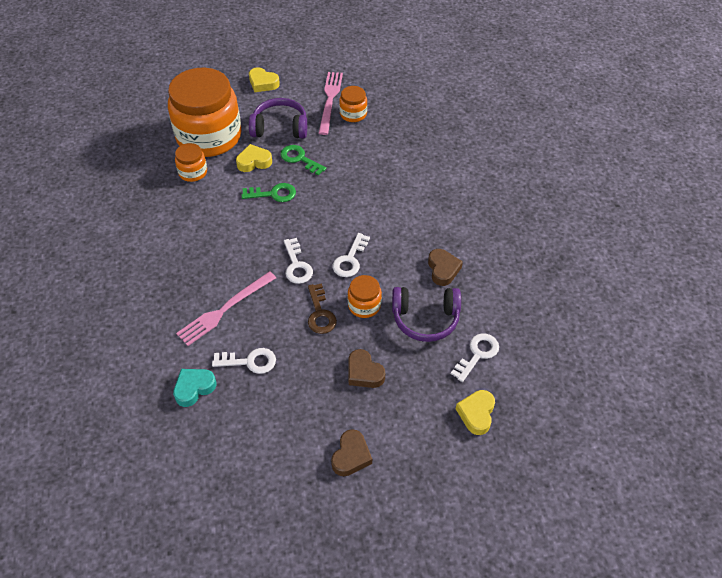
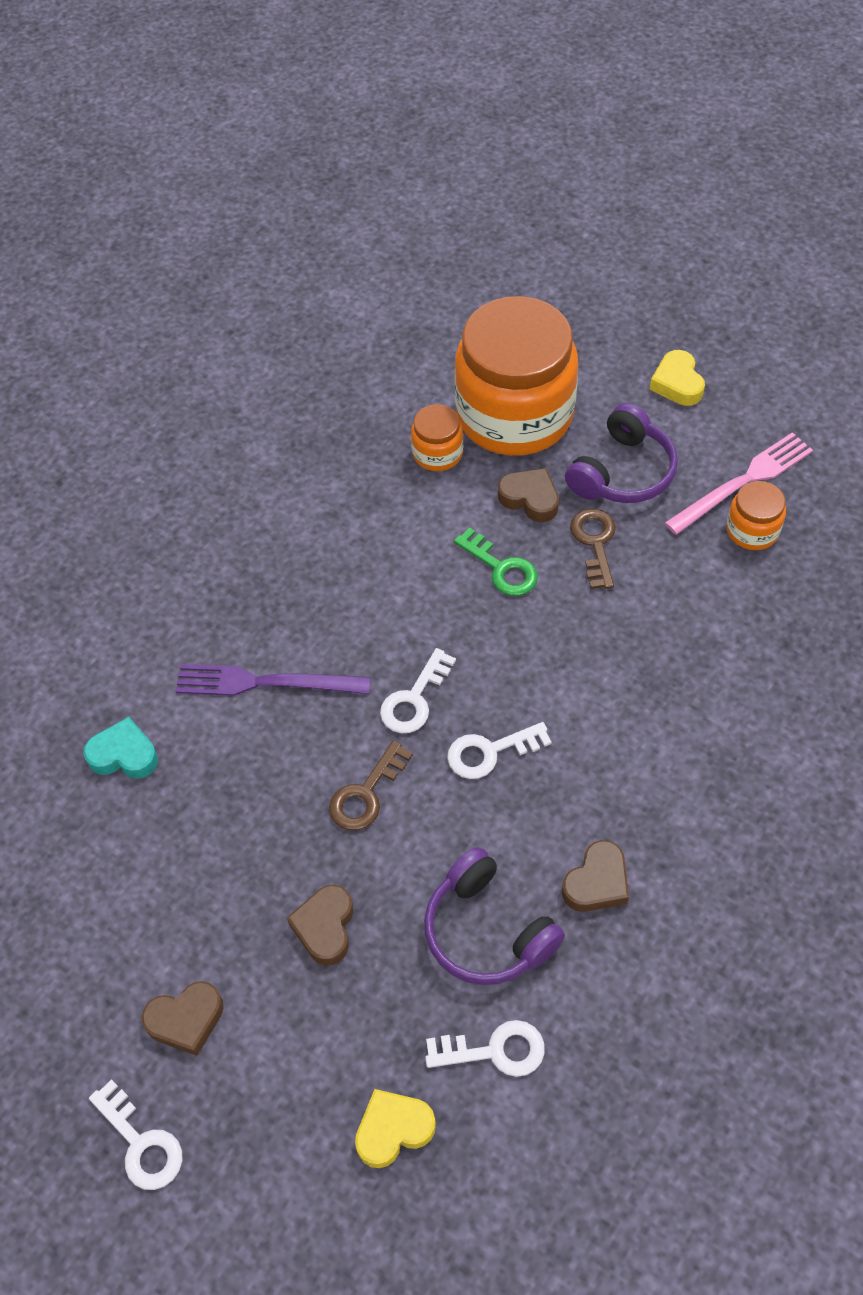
camera: 50 degrees right, 5 degrees up
(224, 310) = (265, 683): pink fork -> purple fork
(249, 361) = (216, 779): white key -> white key (141, 1143)
(254, 162) = (530, 499): yellow heart -> brown heart
(280, 127) = (623, 472): purple headphones -> purple headphones turned 75 degrees clockwise
(300, 159) = (595, 543): green key -> brown key
(364, 305) = (432, 835): orange jar -> none

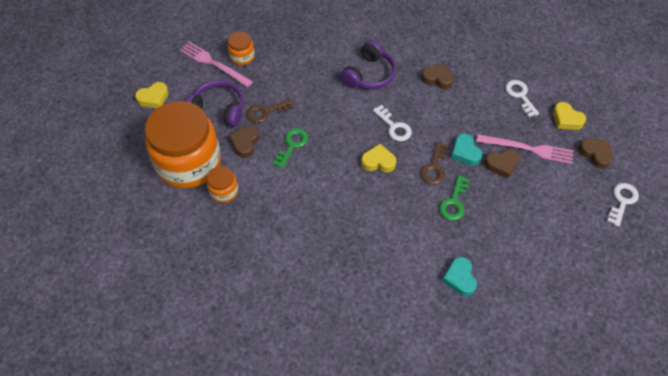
camera: 110 degrees left, 0 degrees up
(186, 1020) = (567, 203): brown heart -> brown heart (595, 154)
(265, 683) = (393, 227): purple fork -> none
(275, 801) = (454, 202): none -> green key
(344, 1000) = (528, 149): none -> pink fork
(366, 794) = (434, 167): brown key -> brown key turned 90 degrees clockwise
(380, 865) = (465, 152): none -> turquoise heart
(414, 699) = (378, 162): white key -> yellow heart
(487, 931) = (475, 109): purple headphones -> purple headphones (369, 74)

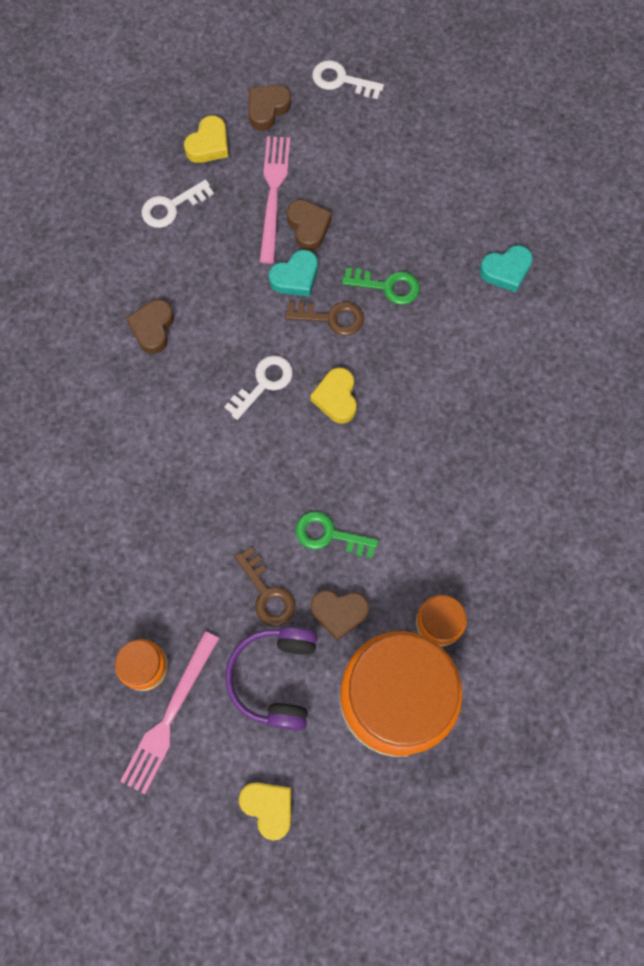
camera: 100 degrees left, 15 degrees up
(369, 74) = (158, 436): purple headphones -> none

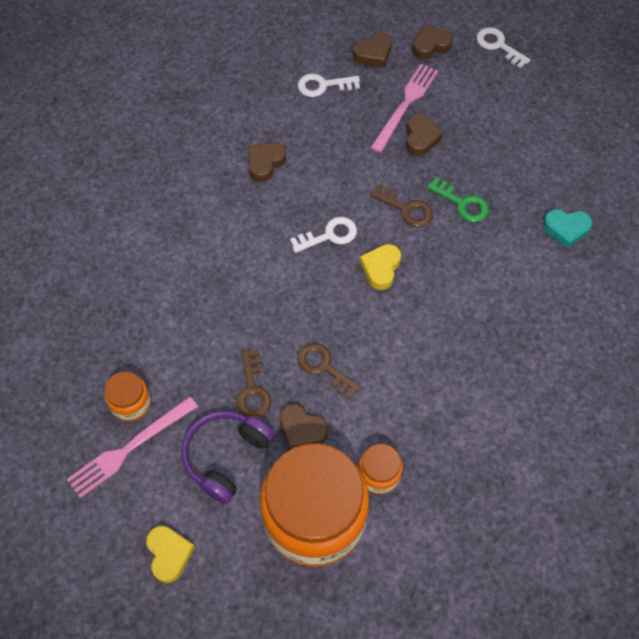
camera: 25 degrees right, 10 degrees down
(209, 144) = (373, 54): yellow heart -> brown heart
(295, 277) = (393, 169): turquoise heart -> none
(329, 535) = (324, 367): green key -> brown key

